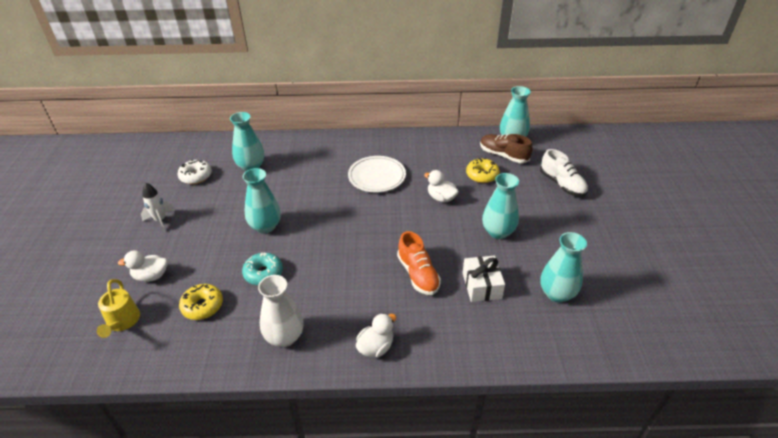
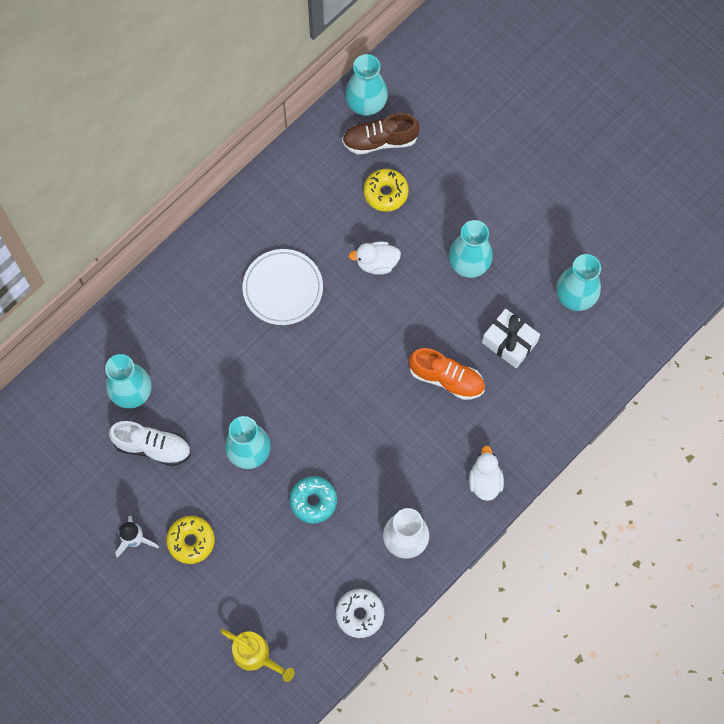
camera: 45 degrees left, 30 degrees up
(151, 276) = (216, 598): white duck -> none
(196, 176) = (90, 458): white donut -> white donut (360, 614)
(202, 306) = (303, 579): yellow donut -> yellow donut (191, 541)
(562, 184) = (474, 140): white shoe -> white shoe (153, 447)

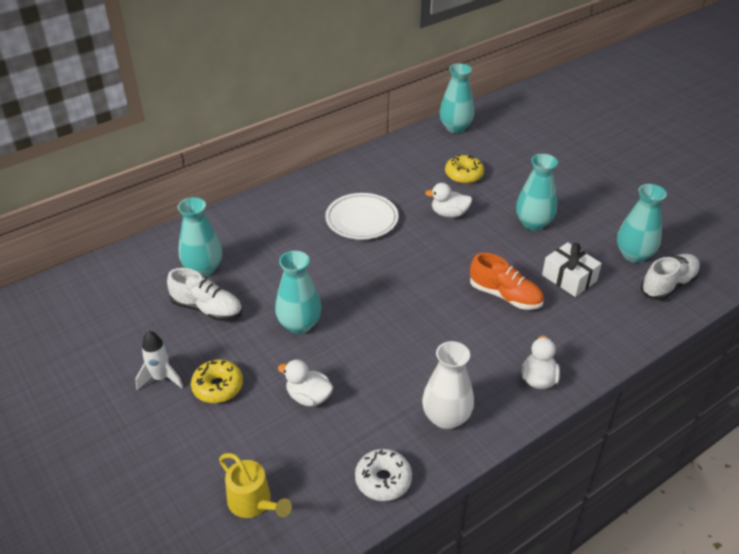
camera: 10 degrees right, 30 degrees down
(277, 538) = (308, 397): none -> white duck
(313, 501) = (354, 371): turquoise donut -> none
(380, 140) = (463, 147): brown shoe -> none
(609, 335) = (668, 285): none -> white shoe

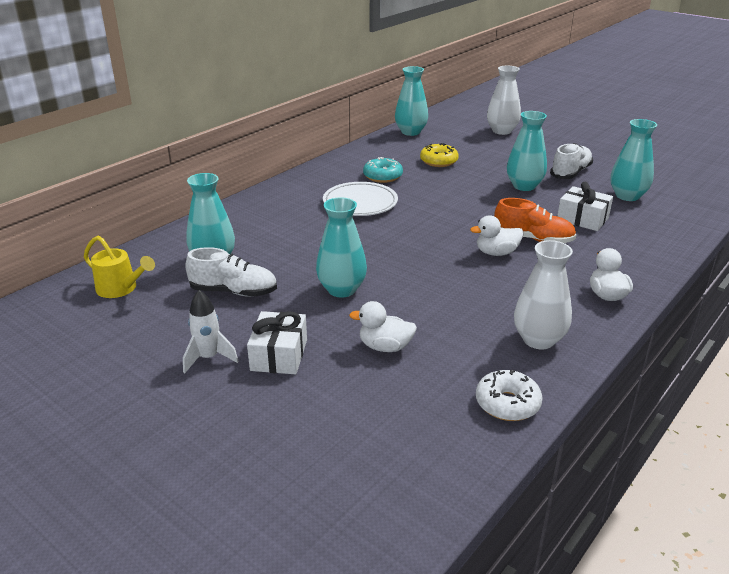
camera: 15 degrees left, 10 degrees down
(218, 387) = (279, 355): yellow donut -> white gift
(254, 503) = (376, 452): yellow watering can -> yellow watering can (121, 289)
(399, 187) = (382, 176): none -> turquoise donut
(449, 214) = (442, 189): white duck -> white duck (496, 253)
(551, 140) = (502, 131): none -> white vase
(668, 285) = (672, 212): white shoe -> white shoe (570, 173)

